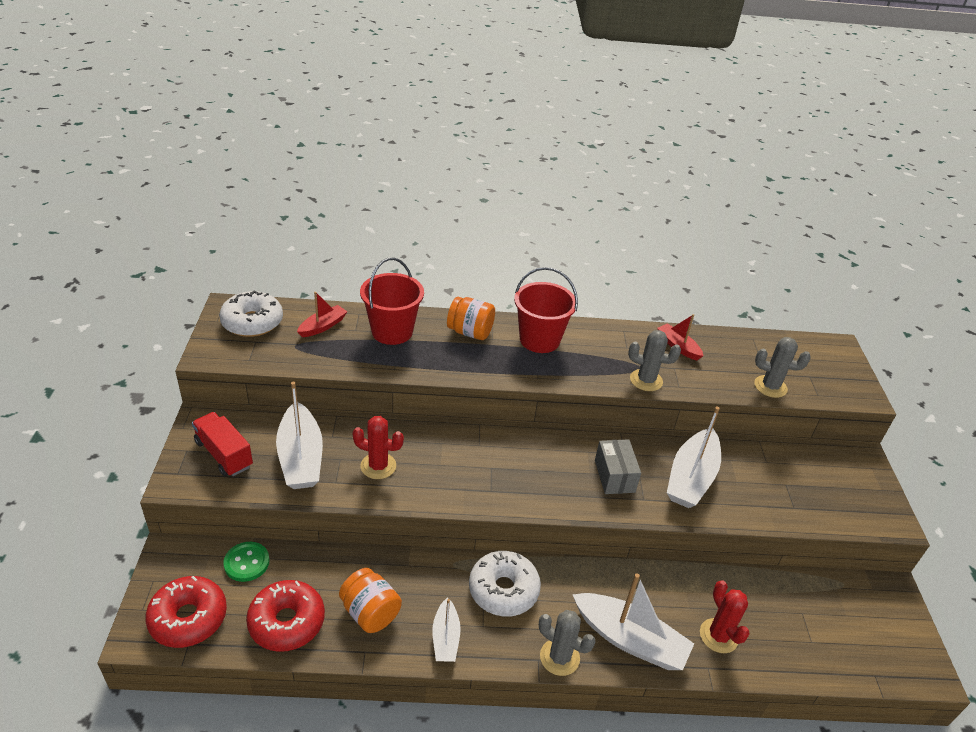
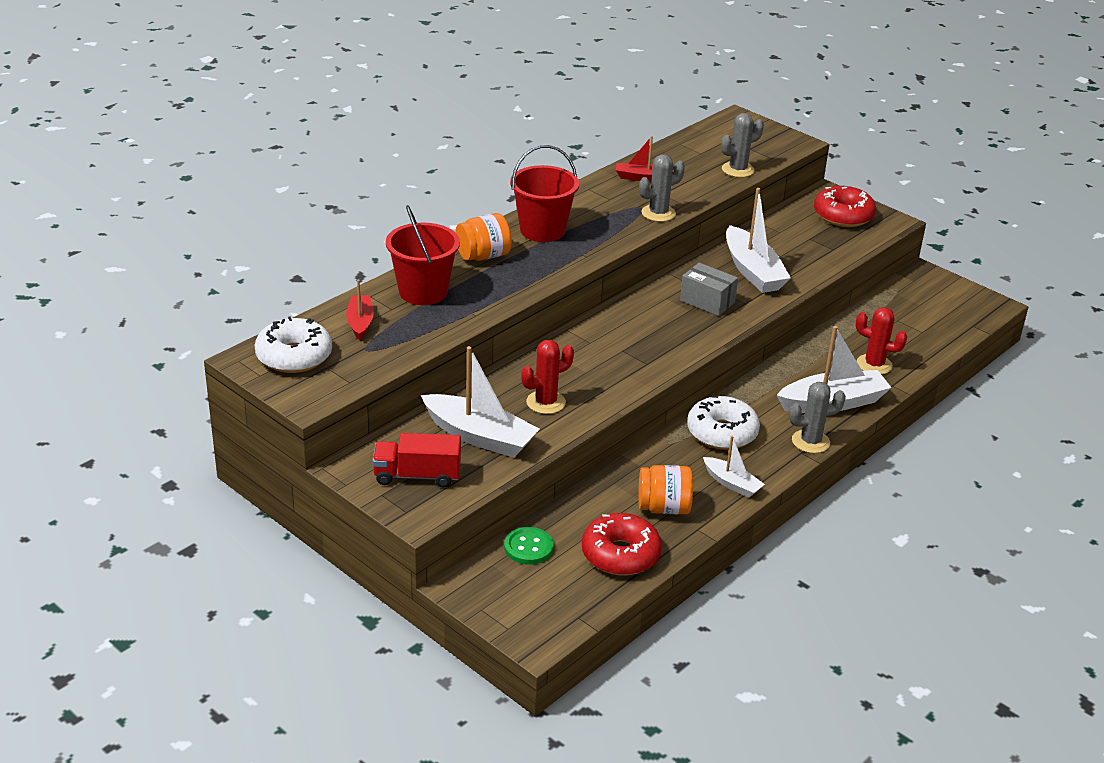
camera: 45 degrees left, 5 degrees down
(188, 618) = (551, 606): red donut -> red donut (843, 216)

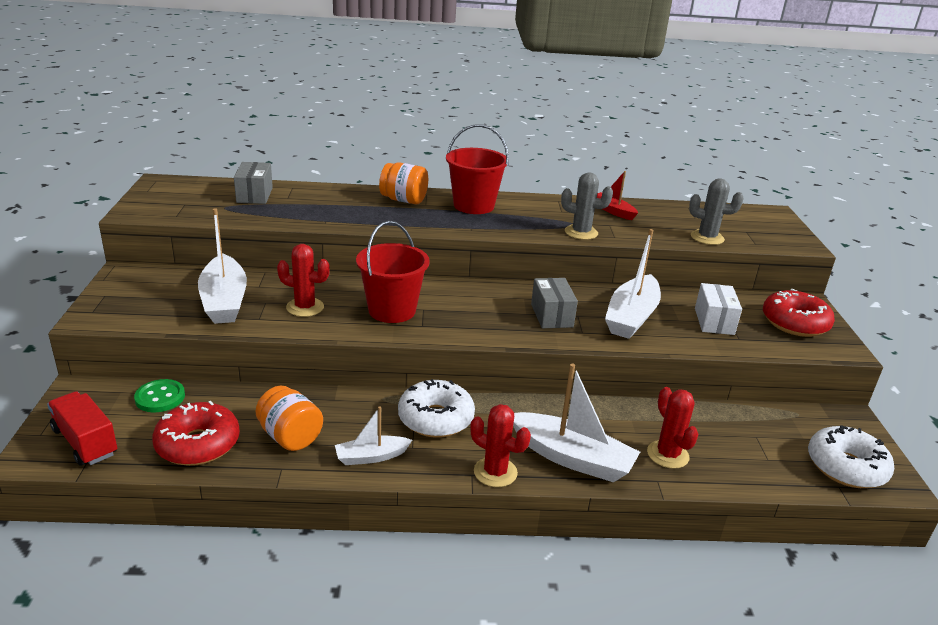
camera: 45 degrees right, 5 degrees down
(294, 356) = (183, 192): white donut -> white donut (846, 467)
(360, 322) = (254, 195): red boat -> grey box
(417, 476) = (143, 298): red truck -> red truck (85, 442)
(423, 292) = (324, 199): red bucket -> red bucket (392, 310)
(732, 483) = (371, 457): white boat -> white boat turned 75 degrees clockwise
(801, 243) = (714, 321): none -> white box
(810, 441) = (495, 472): grey cactus -> red cactus

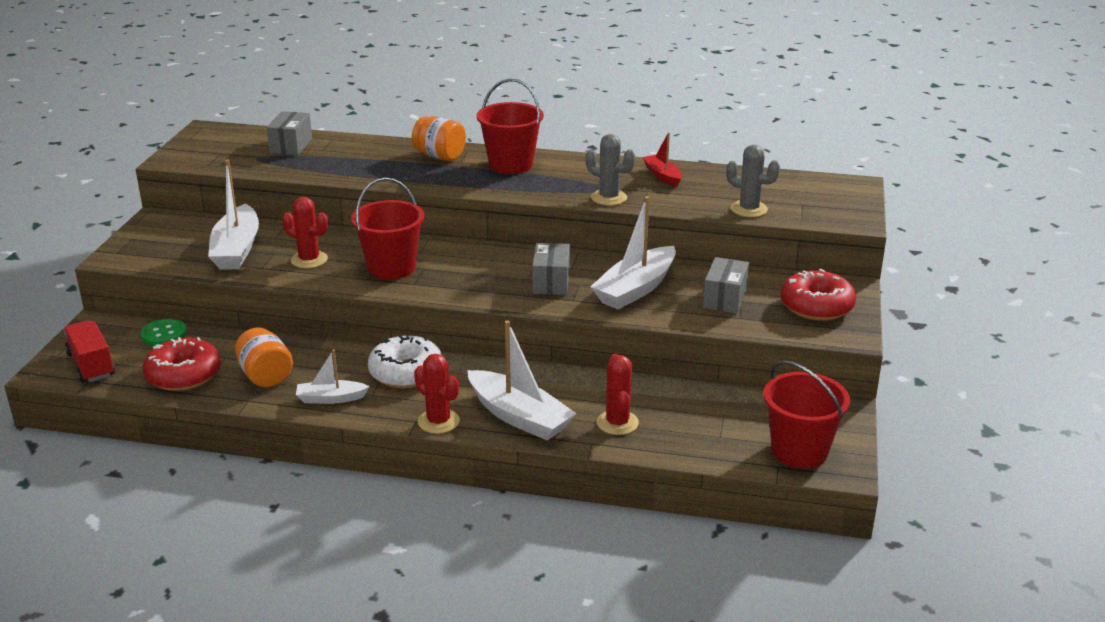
camera: 15 degrees right, 0 degrees up
(714, 321) = (724, 299): white box -> grey box
(846, 467) = (799, 451): white donut -> red bucket

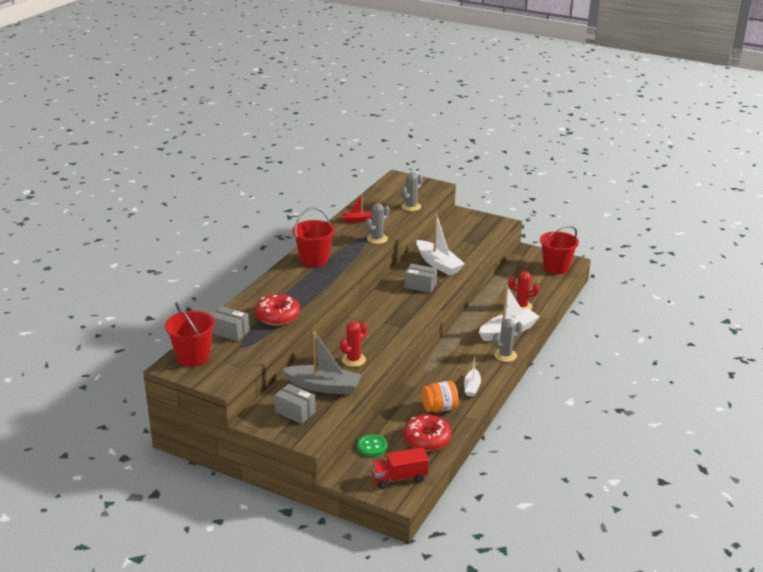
camera: 75 degrees left, 0 degrees up
(237, 249) = (324, 386): white boat -> grey boat
(391, 267) = (378, 332): red bucket -> red bucket (193, 357)
(406, 372) = (454, 360): white donut -> none
(438, 421) = (505, 355): red cactus -> grey cactus
(439, 156) = (286, 280): orange jar -> none
(724, 299) = (458, 244): grey box -> grey box (295, 412)
(816, 306) = (475, 224): red donut -> red donut (277, 316)

